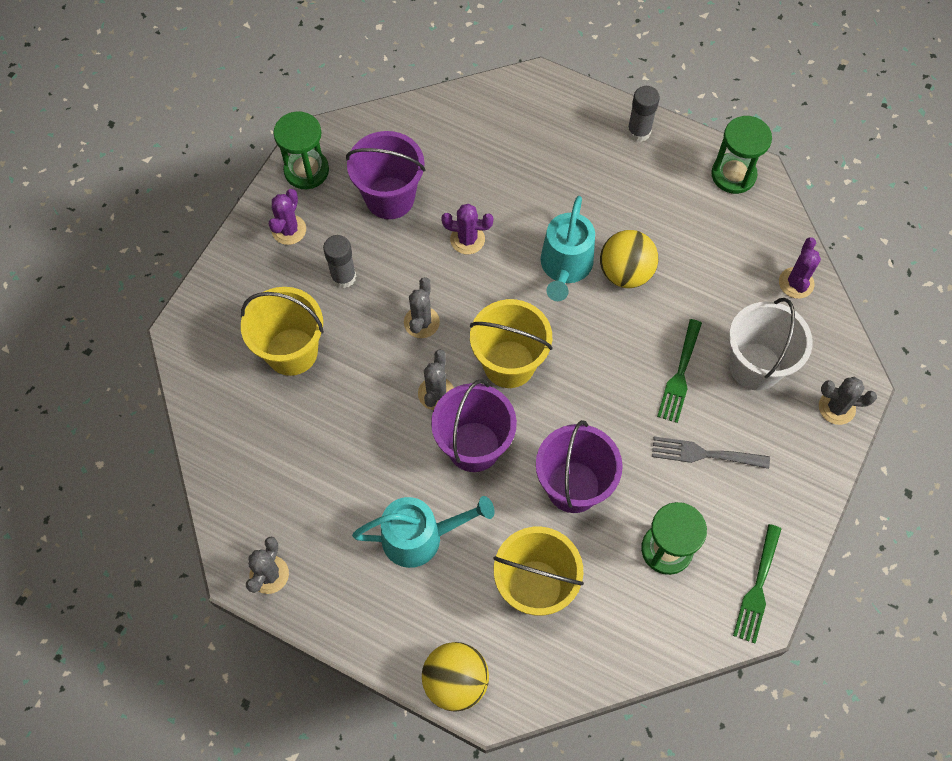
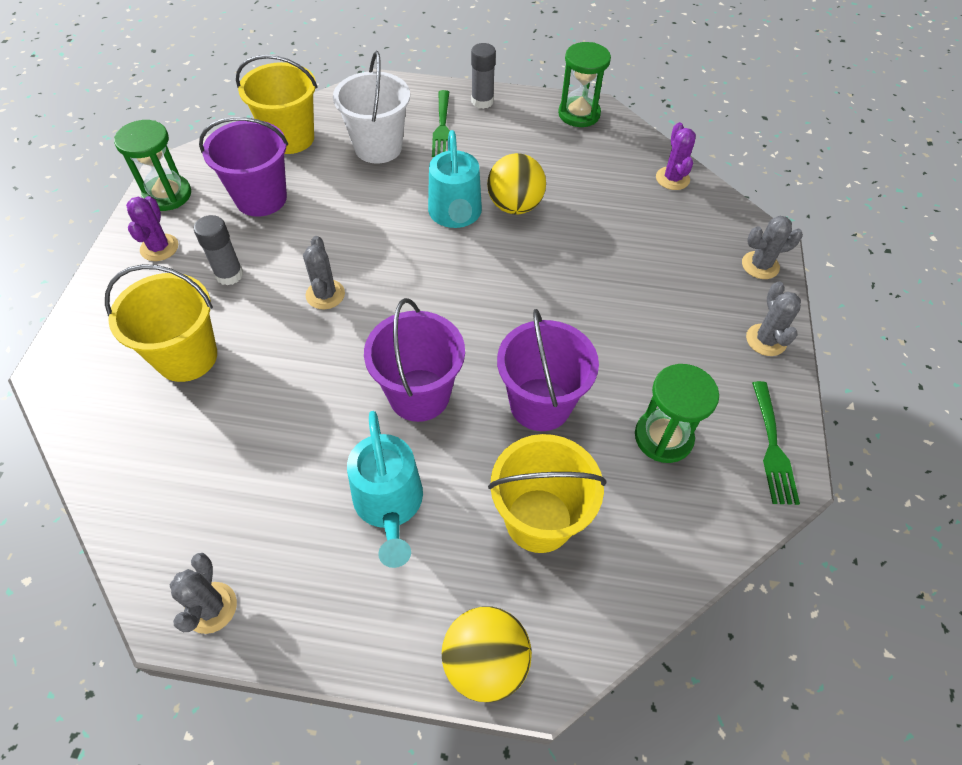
camera: 20 degrees left, 10 degrees down
(421, 537) = (389, 505): turquoise watering can -> turquoise watering can turned 105 degrees clockwise
(436, 393) = (361, 355): grey cactus -> grey cactus (766, 340)
(467, 239) = (350, 214): purple cactus -> none
(509, 364) = (430, 309): yellow bucket -> yellow bucket (290, 138)
(680, 375) = (603, 276): green fork -> green fork (442, 127)
(704, 454) = (658, 337): grey fork -> none
(755, 366) = (669, 251): white bucket -> white bucket (378, 147)

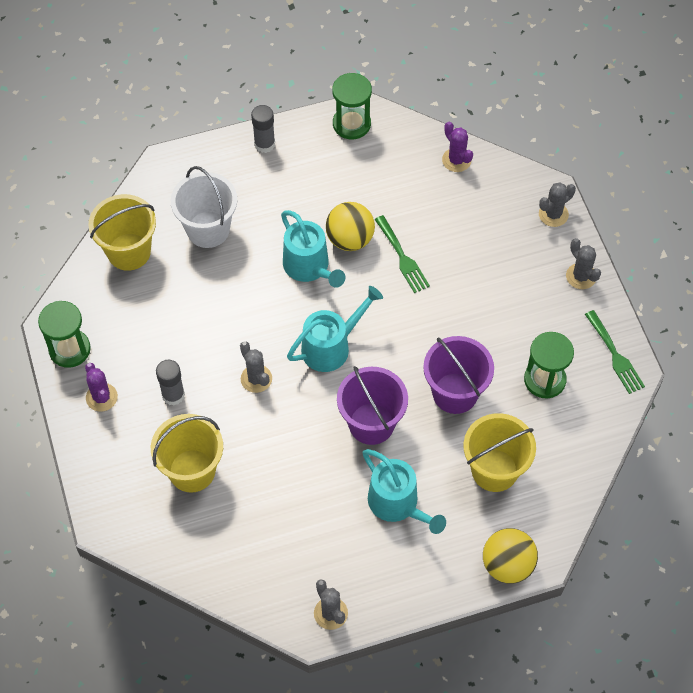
camera: 25 degrees left, 5 degrees up
(261, 198) = (148, 319): purple bucket -> none
(428, 296) = (331, 346): none -> turquoise watering can
(442, 127) = (248, 186): green fork -> green fork (402, 257)

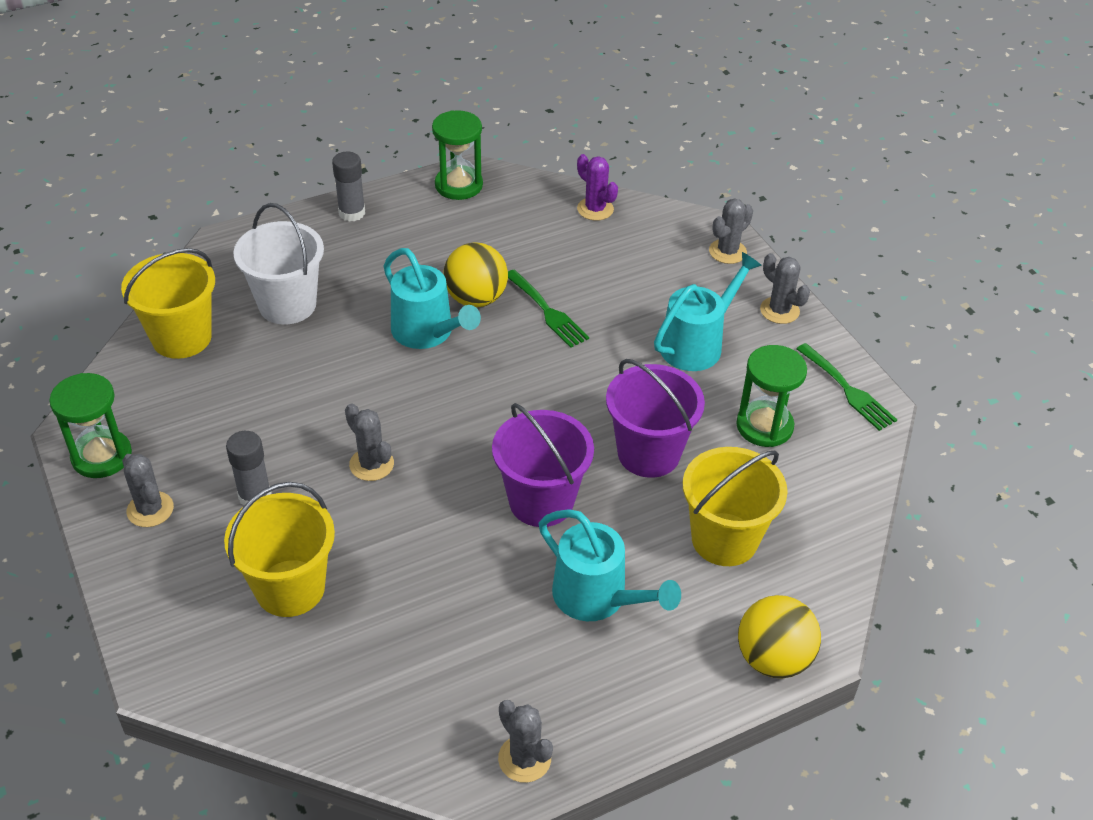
camera: 10 degrees left, 15 degrees down
(101, 397) = (150, 509): purple cactus -> grey cactus
(331, 346) = (471, 416): turquoise watering can -> turquoise watering can (697, 344)

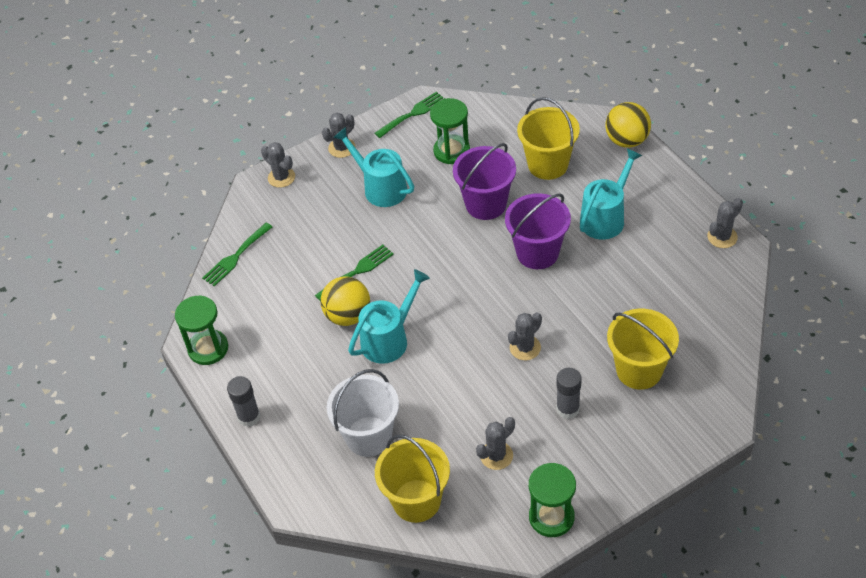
camera: 90 degrees left, 5 degrees up
(150, 509) = (594, 469): grey cactus -> grey cactus (496, 455)
(595, 209) = (236, 257): purple cactus -> green fork

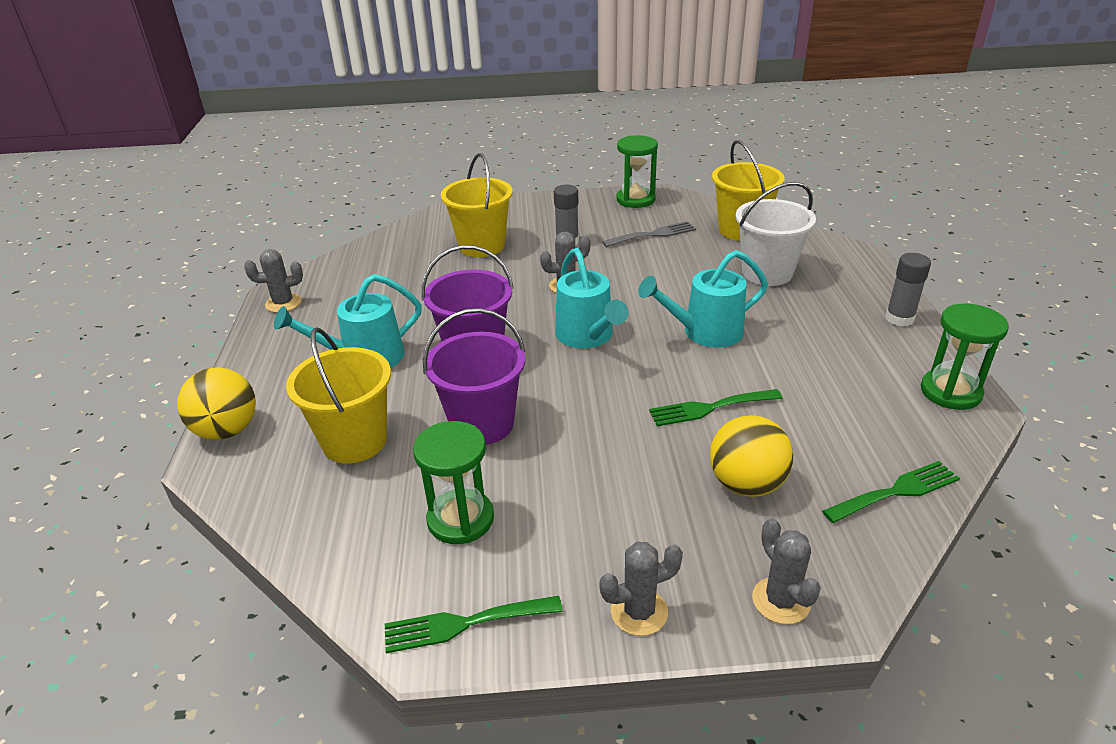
camera: 155 degrees left, 15 degrees down
(348, 315) = (745, 367): yellow ball -> yellow ball (746, 484)
(380, 187) = (612, 507): turquoise watering can -> turquoise watering can (588, 337)
(496, 455) = (653, 234): grey cactus -> grey fork

